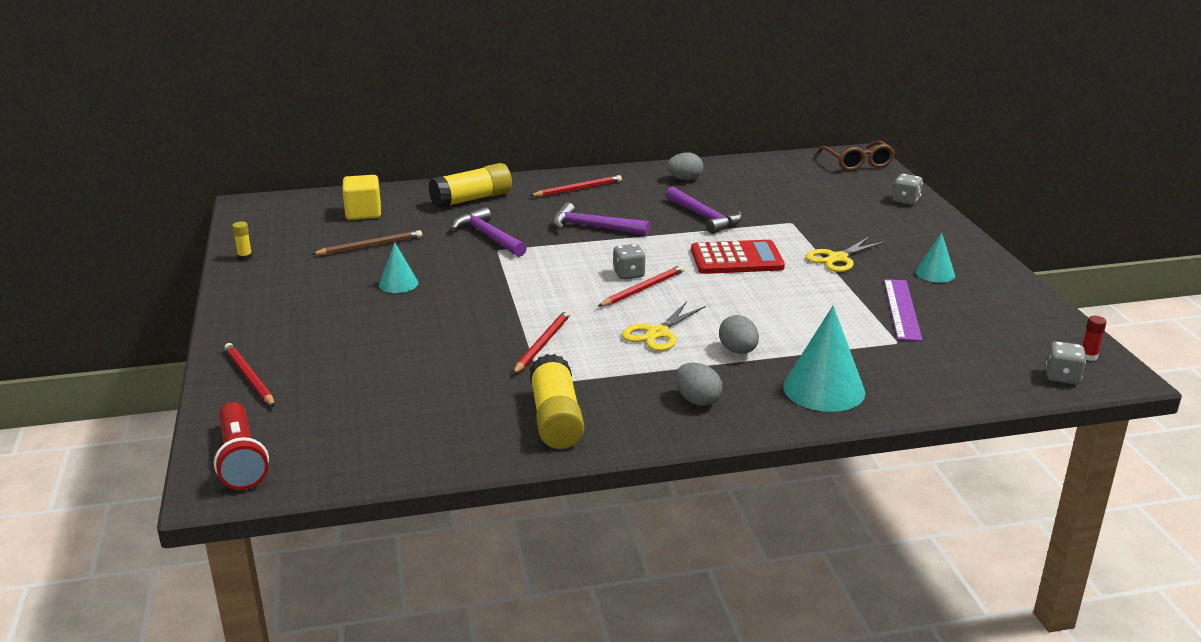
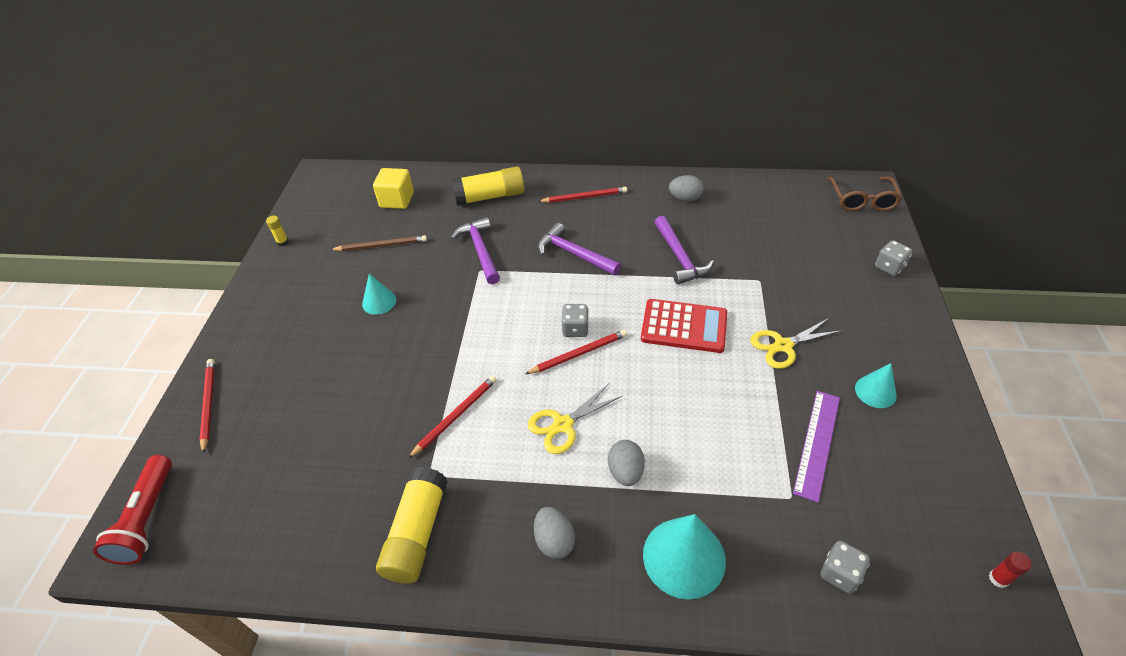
camera: 20 degrees right, 20 degrees up
(1062, 377) = (953, 608): grey dice -> grey dice (839, 573)

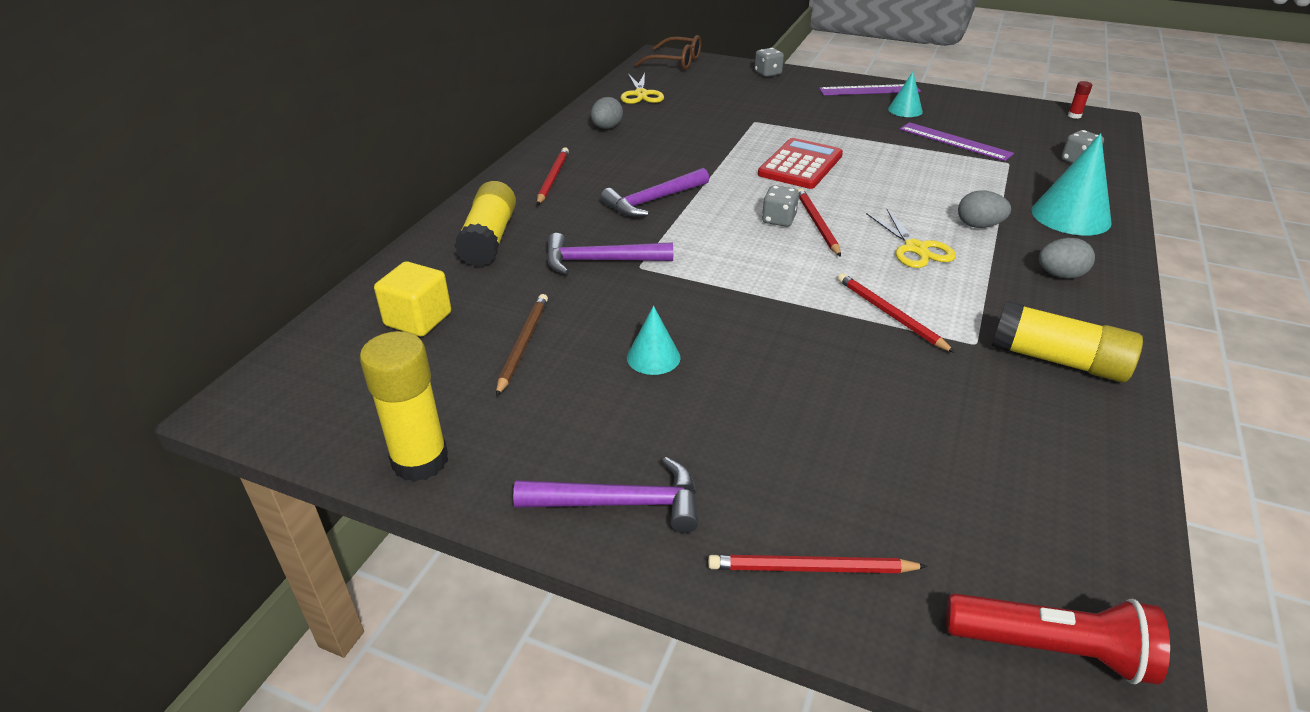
camera: 75 degrees left, 10 degrees down
(282, 242) = (420, 461): yellow glue stick -> yellow glue stick, size x2.37
(680, 257) = (699, 148): purple hammer -> purple hammer (620, 503)
(783, 346) = (843, 130): yellow scissors -> yellow scissors (641, 94)
(911, 354) = (869, 90): none -> purple ruler

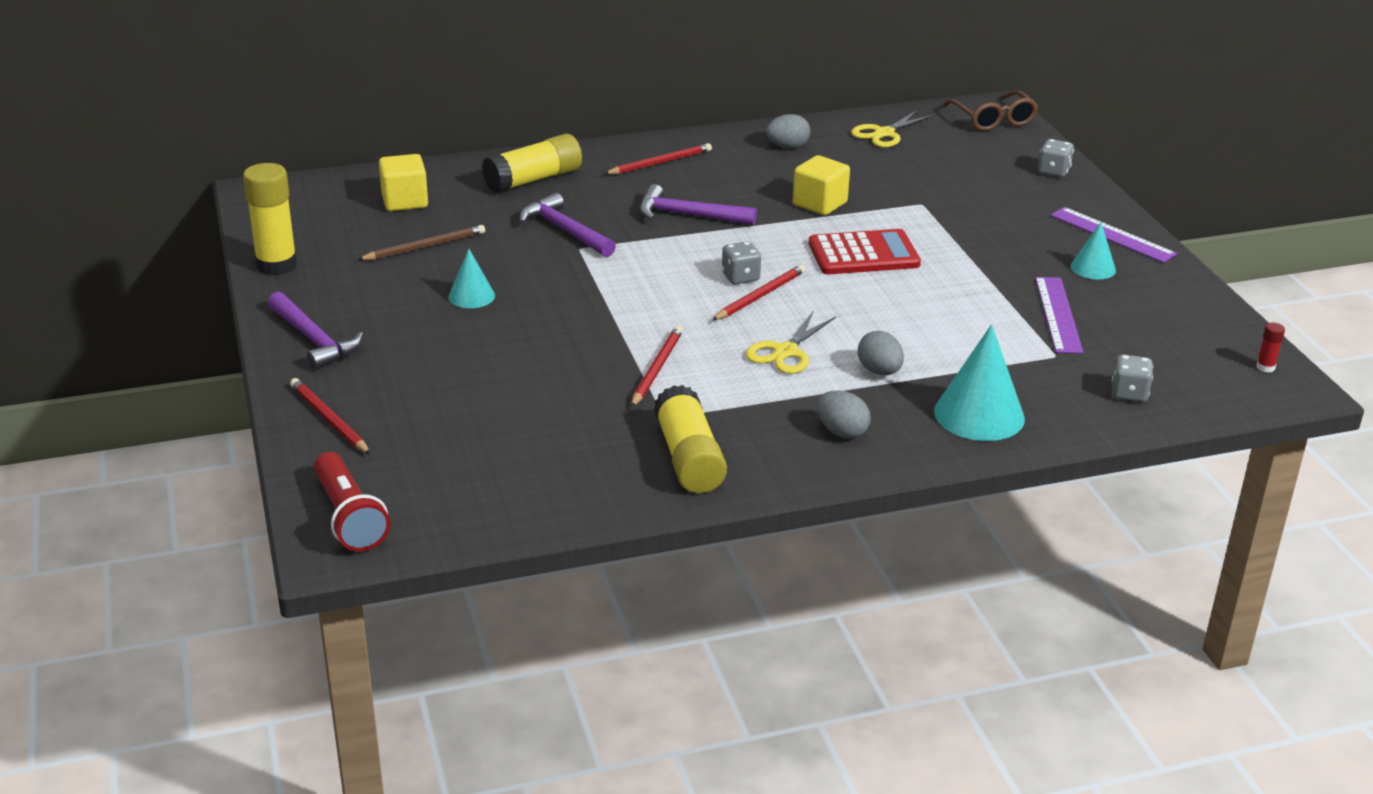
camera: 50 degrees right, 5 degrees down
(707, 150) = (820, 204): none -> yellow cube

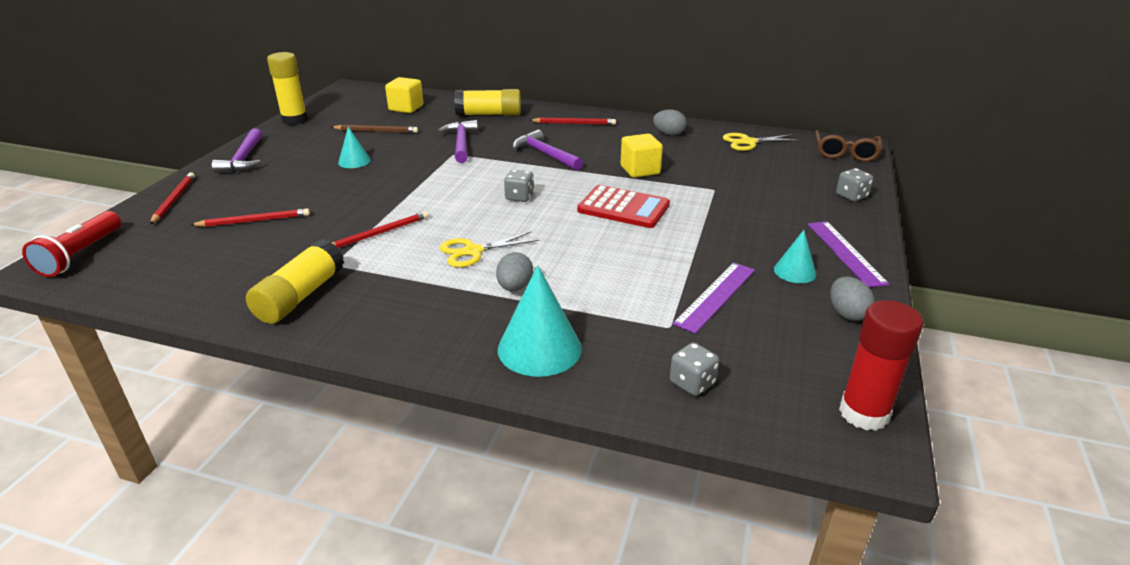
camera: 35 degrees right, 0 degrees up
(760, 296) = (513, 212): red pencil -> red pencil (254, 221)
(841, 432) = (421, 319): grey egg -> grey egg (847, 313)
(1265, 367) = (863, 413): red glue stick -> red glue stick, size x2.37

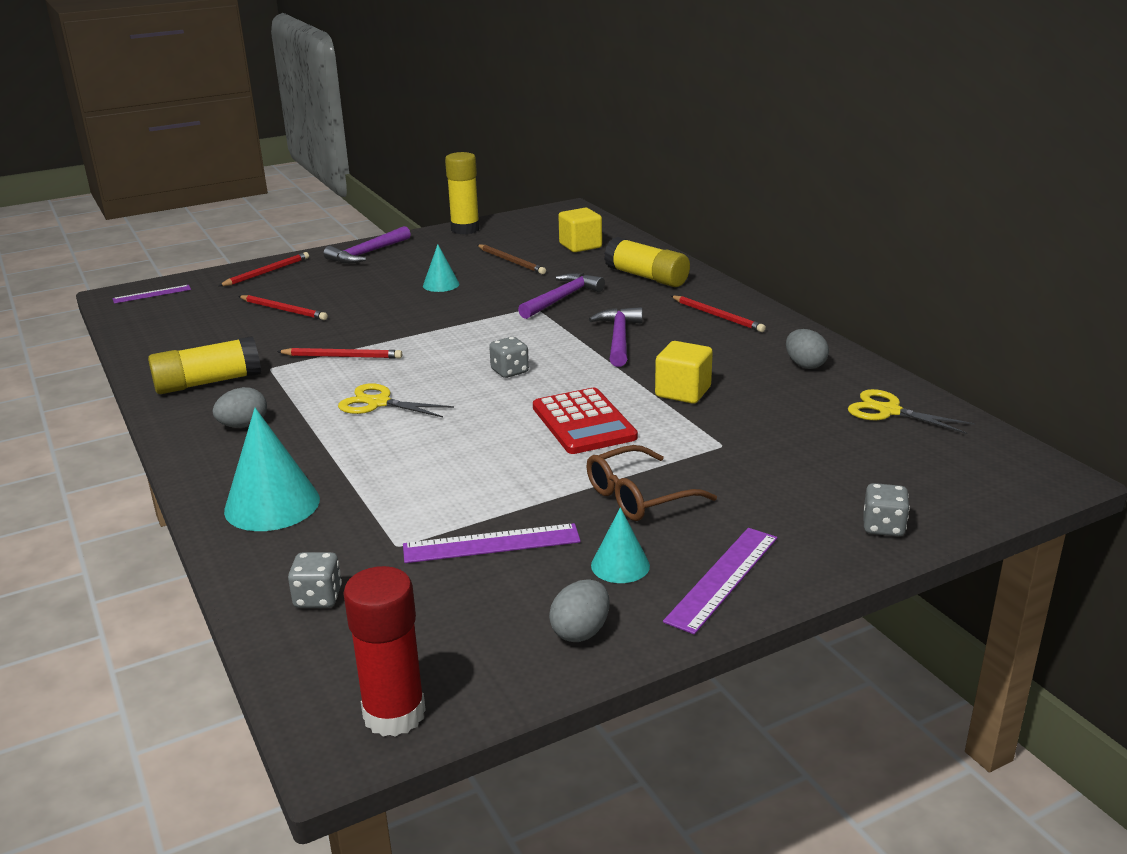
camera: 45 degrees right, 5 degrees down
(81, 255) = (152, 294): red flashlight -> purple ruler
(515, 287) = (350, 448): grey egg -> grey egg (243, 426)
(845, 153) = (1005, 476): brown glasses -> brown glasses (638, 496)

